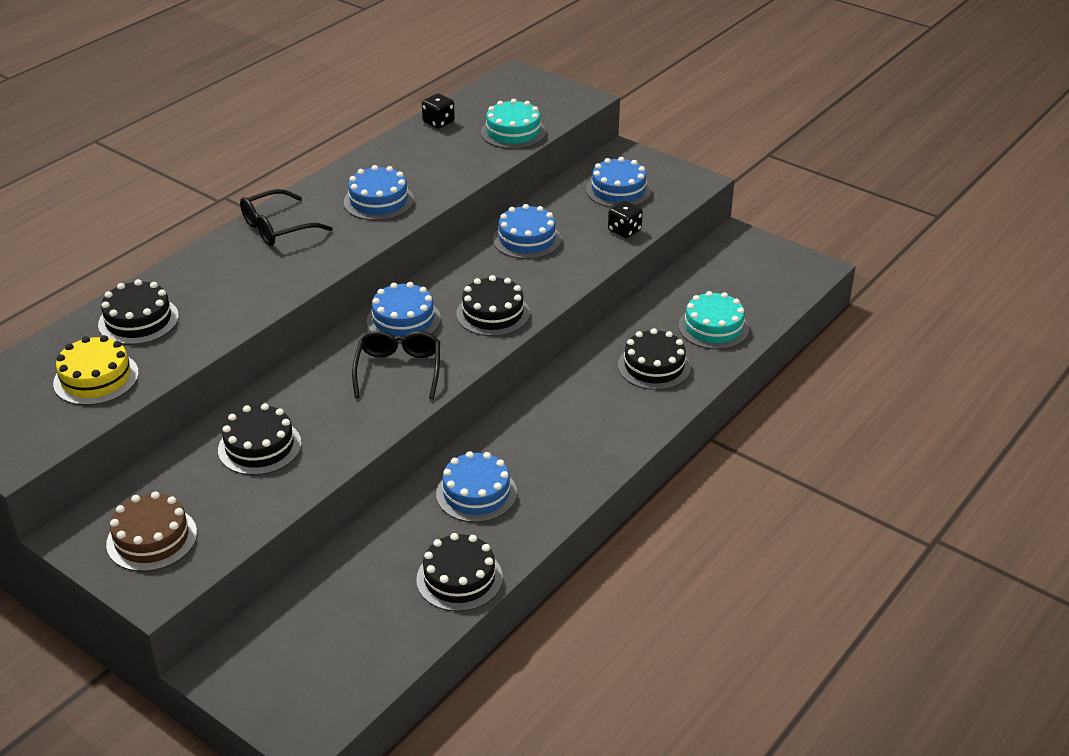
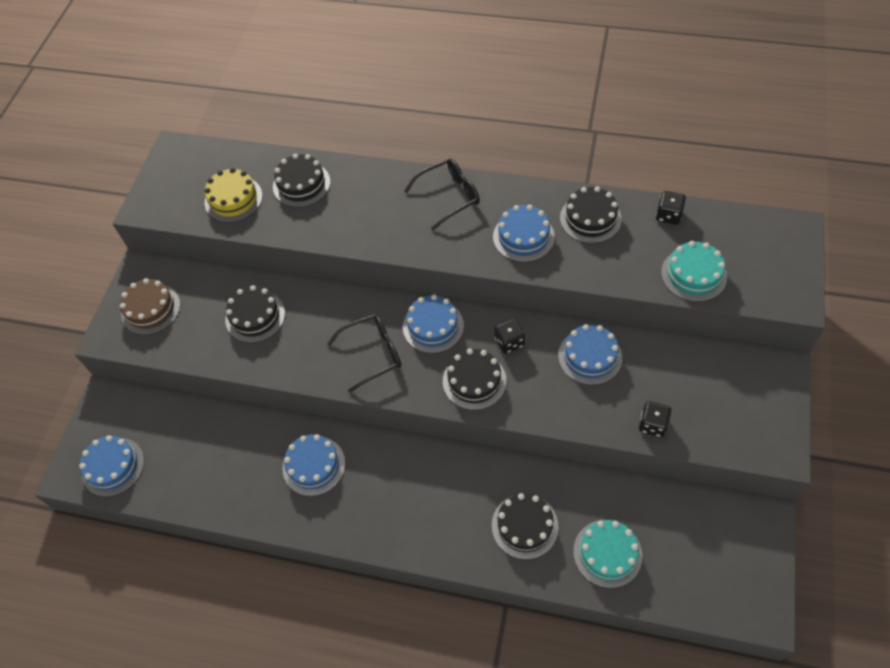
camera: 70 degrees right, 20 degrees up
(277, 228) = (449, 196): black glasses -> black glasses turned 120 degrees clockwise
(459, 578) = (226, 496): black cake -> black cake (590, 218)
(468, 279) = (509, 342): none -> black dice
(618, 190) = (714, 391): blue cake -> blue cake (113, 466)

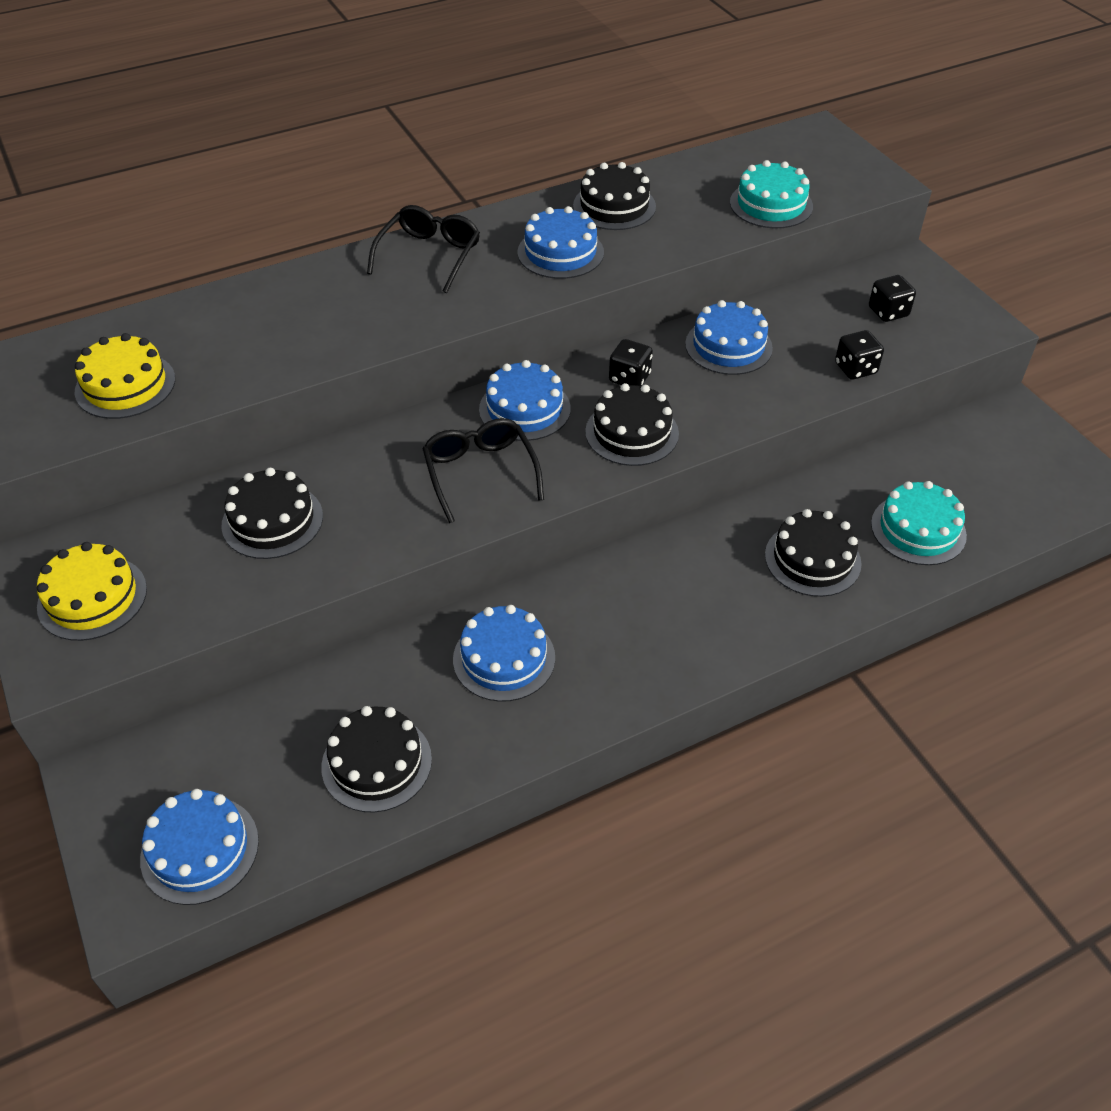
camera: 45 degrees left, 10 degrees down
(151, 309) = (92, 598): brown cake -> yellow cake
(301, 184) = (214, 327): black cake -> black cake (376, 763)
(373, 354) = (480, 473): black glasses -> black glasses turned 45 degrees counterclockwise
(668, 215) = (690, 170): black dice -> black dice (888, 312)

